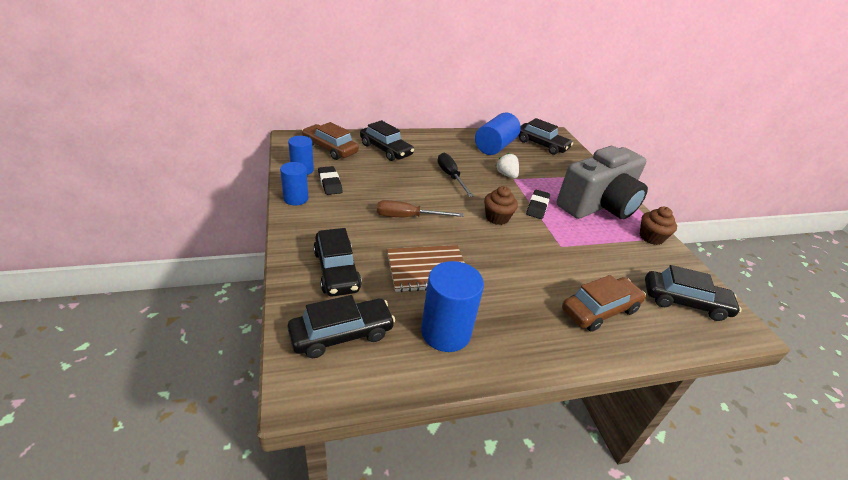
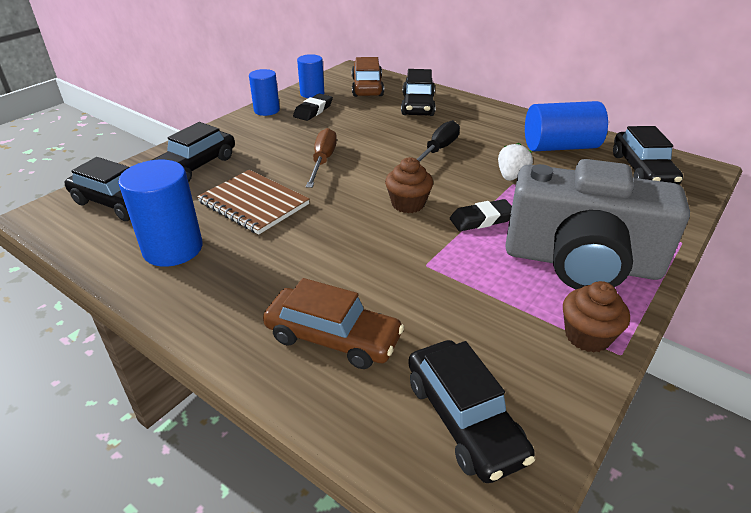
camera: 55 degrees right, 0 degrees up
(408, 217) = (323, 161): brown screwdriver -> brown screwdriver turned 45 degrees clockwise

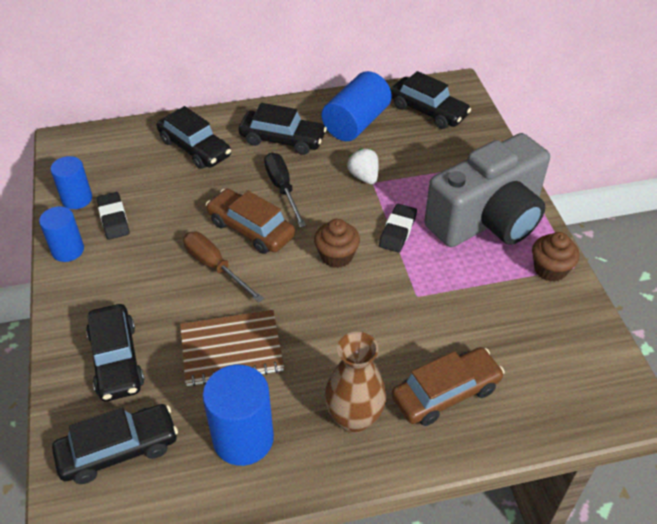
camera: 50 degrees left, 10 degrees up
(246, 295) = (354, 418): none -> brown vase
(367, 87) = (116, 155): brown car -> brown car (251, 229)
(464, 419) = (565, 372): black car -> black car (282, 139)

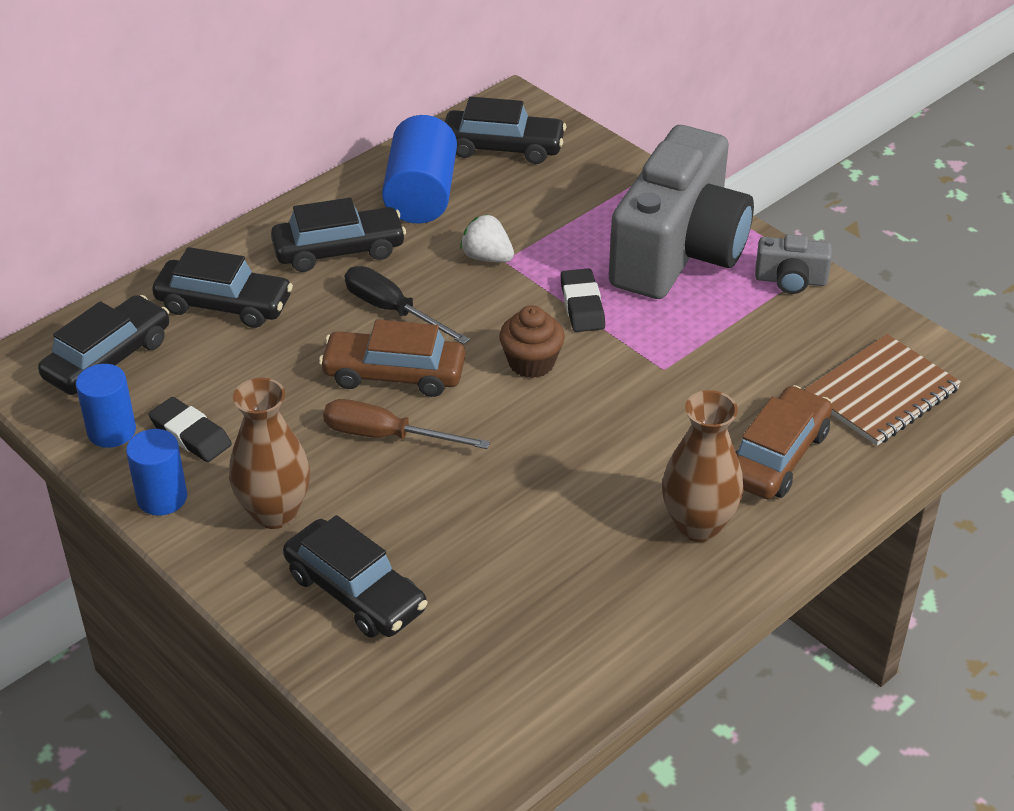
camera: 30 degrees left, 5 degrees down
(116, 287) = (275, 512): none -> brown vase
(118, 450) = (450, 682): black car -> black car (108, 359)
(231, 349) = (492, 518): brown notebook -> brown notebook (881, 393)
(243, 438) = (589, 602): blue cylinder -> none
(550, 269) = (790, 280): brown cupcake -> grey camera

